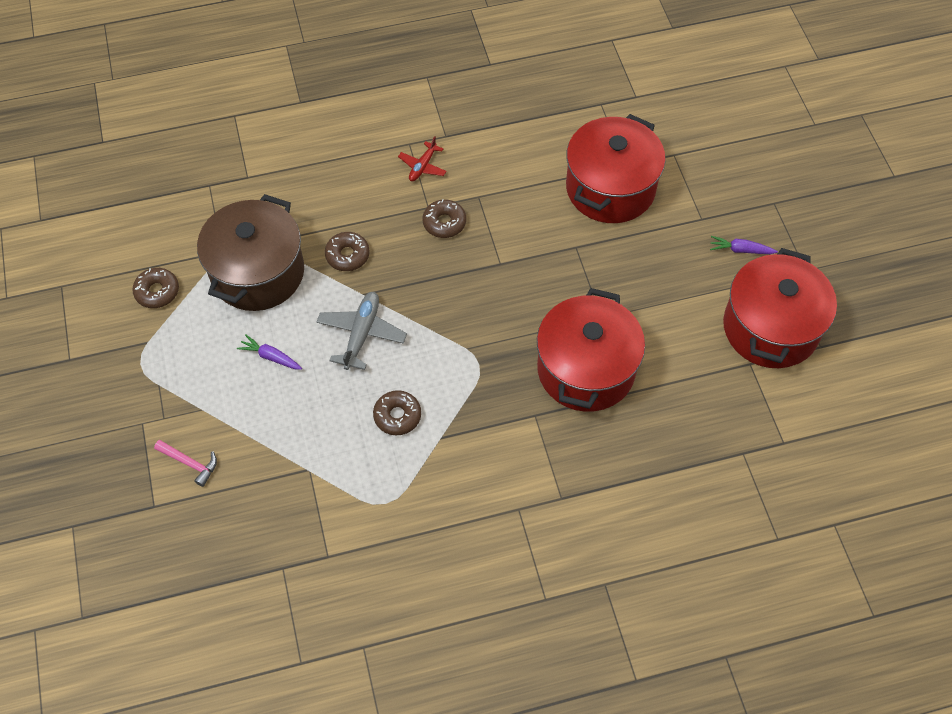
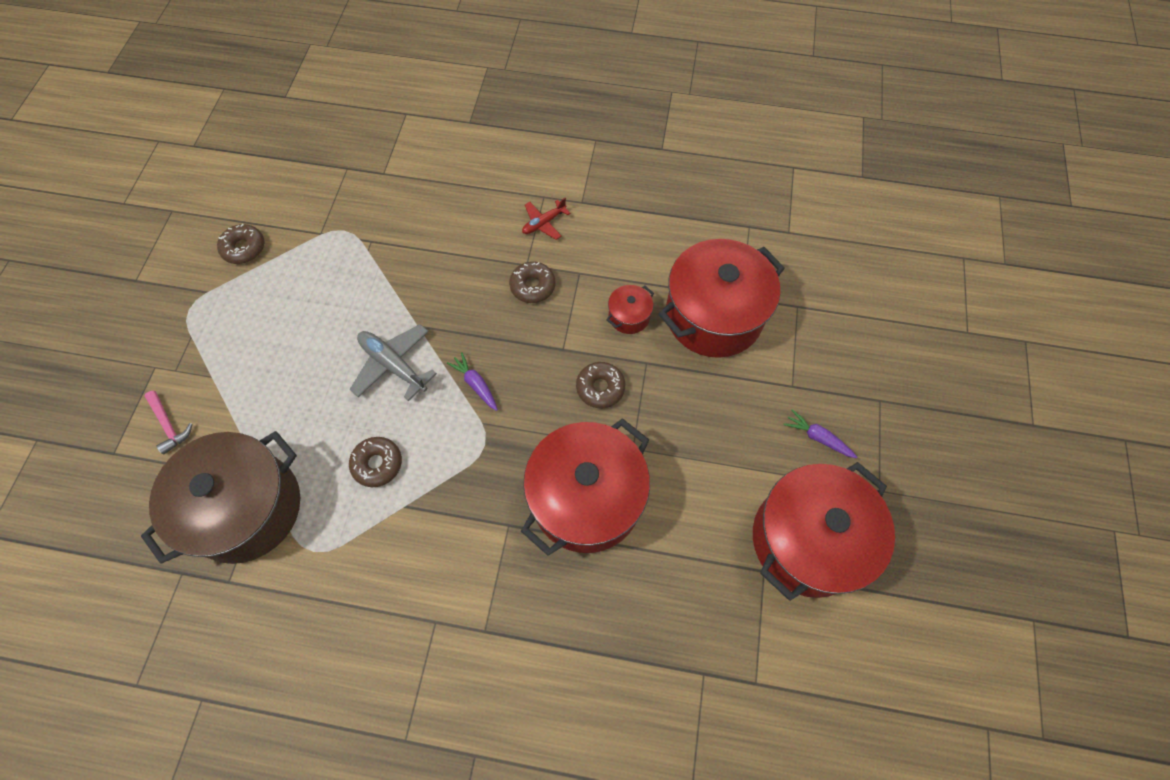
camera: 25 degrees right, 5 degrees up
(258, 273) = (338, 266): brown pot -> brown pot (247, 508)
(271, 357) = (300, 352): purple carrot -> purple carrot (475, 384)
(347, 255) = (426, 282): brown donut -> brown donut (600, 388)
(362, 334) = (393, 365): grey plane -> grey plane turned 90 degrees counterclockwise
(541, 216) = (629, 316): none -> red pot

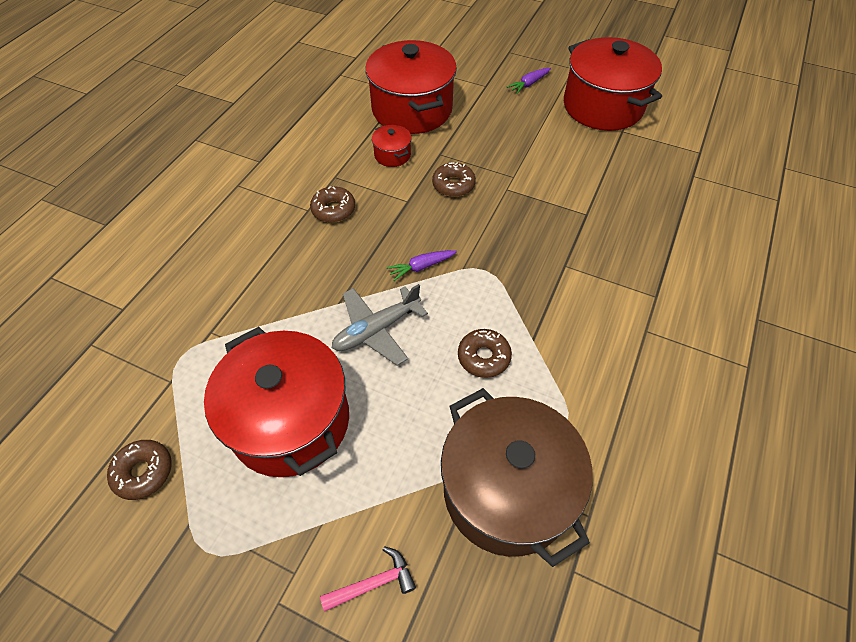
camera: 75 degrees left, 10 degrees down
(544, 223) = (268, 190): red plane -> none
(586, 498) = (550, 212): red pot -> red pot (290, 421)

